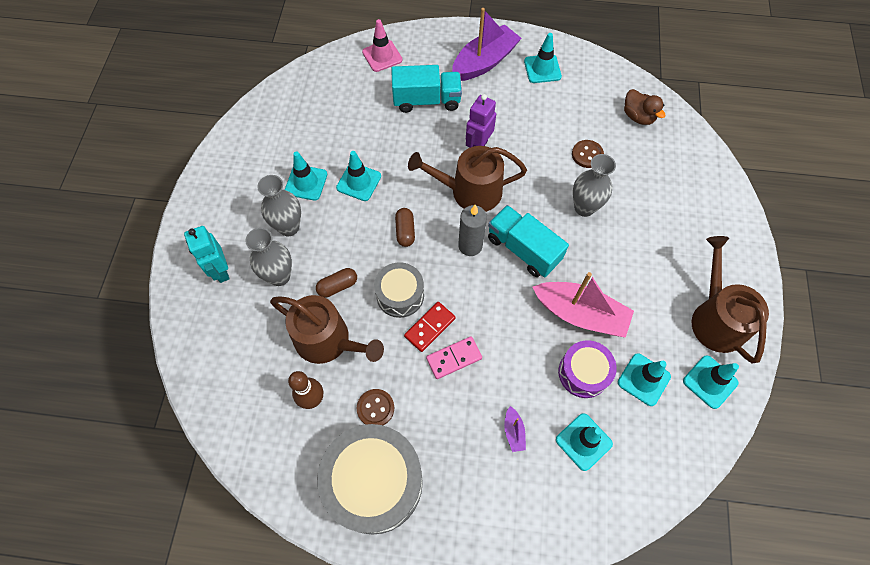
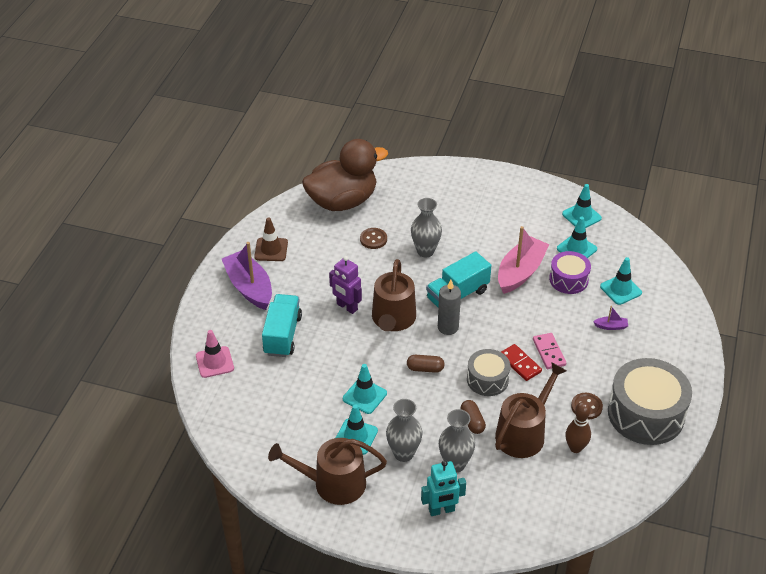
camera: 80 degrees left, 20 degrees down
(542, 69) = (271, 249): turquoise traffic cone -> brown traffic cone
(638, 116) = (342, 201): brown duck -> brown duck, size x2.24
(715, 318) = (534, 201): brown watering can -> brown watering can (333, 483)

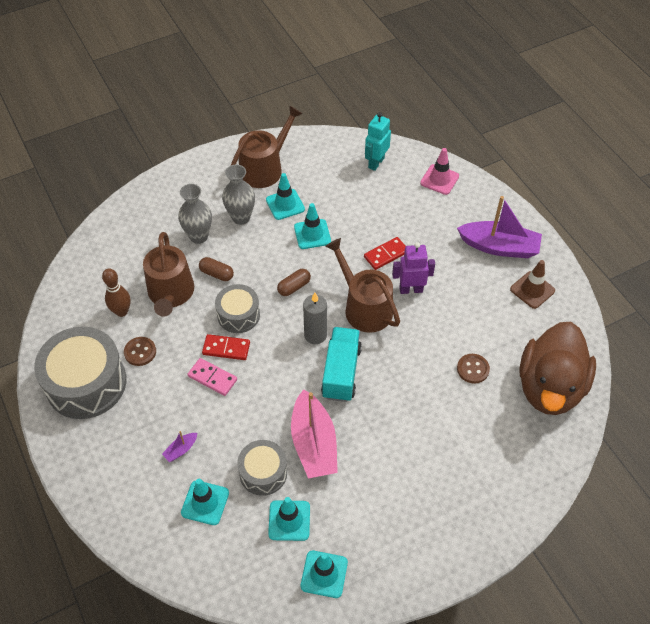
camera: 135 degrees right, 10 degrees up
(282, 335) = (424, 231): turquoise truck -> none
(331, 341) = (386, 254): none -> red domino
(425, 251) = (417, 394): grey vase -> none
(441, 510) = (178, 202): turquoise robot -> turquoise robot (376, 163)
(568, 279) = (263, 473): purple drum -> grey drum

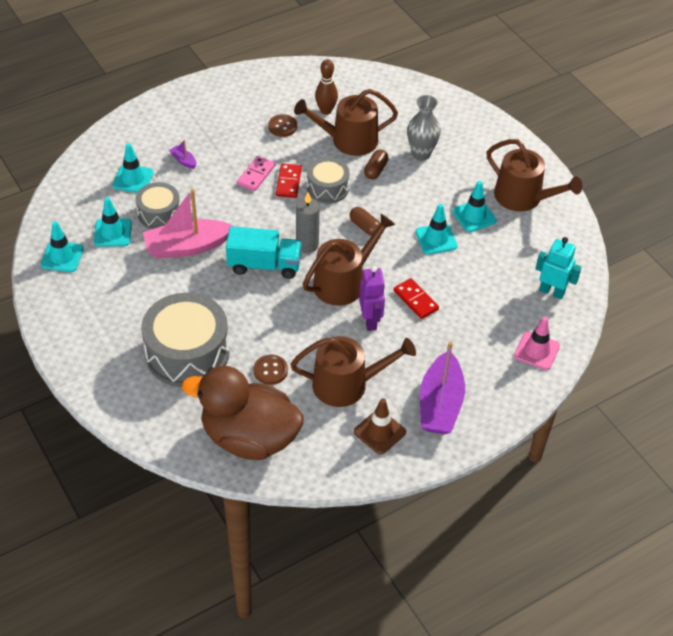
camera: 85 degrees right, 5 degrees down
(86, 383) = (249, 97): grey drum -> grey drum (187, 353)
(241, 217) = (450, 183): grey vase -> none
(484, 310) = (347, 384): none -> brown watering can

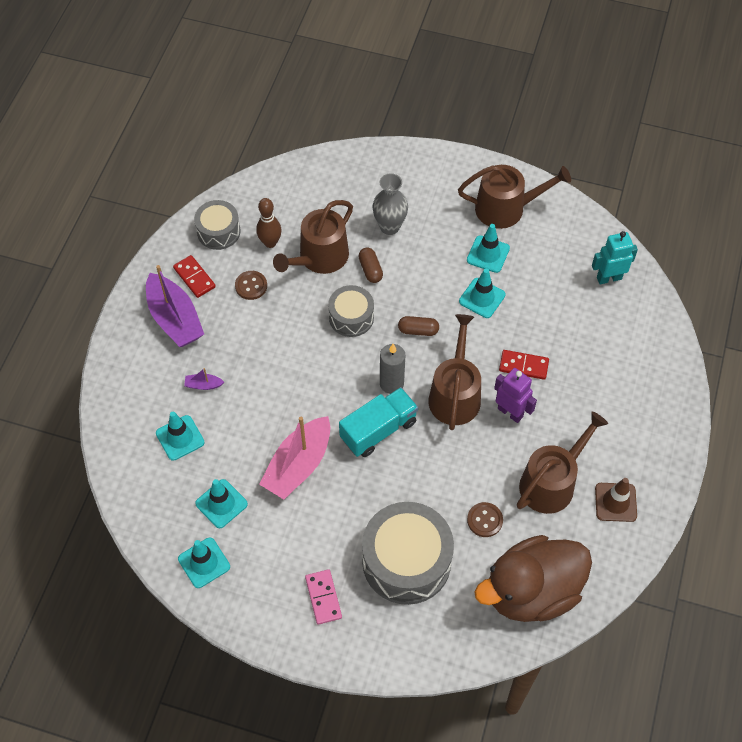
camera: 40 degrees left, 10 degrees up
(159, 214) = (240, 453): grey drum -> grey drum (218, 231)
(256, 175) = (280, 350): pink domino -> pink domino (323, 597)
(288, 182) = (314, 336): red domino -> red domino (194, 277)
(440, 404) = (631, 441): purple boat -> purple boat (175, 319)
(536, 351) = (649, 338): pink traffic cone -> none

